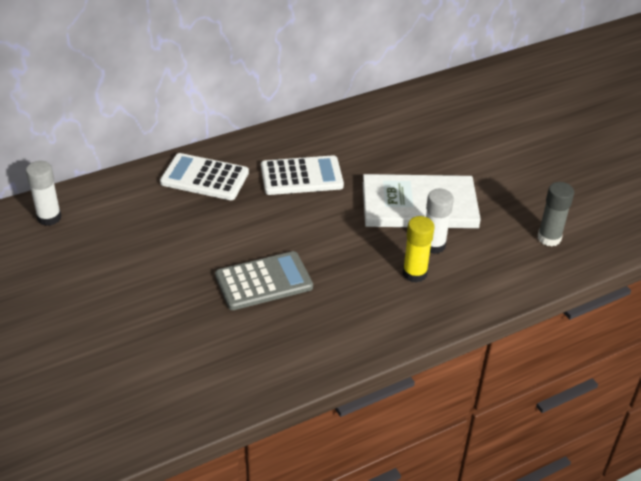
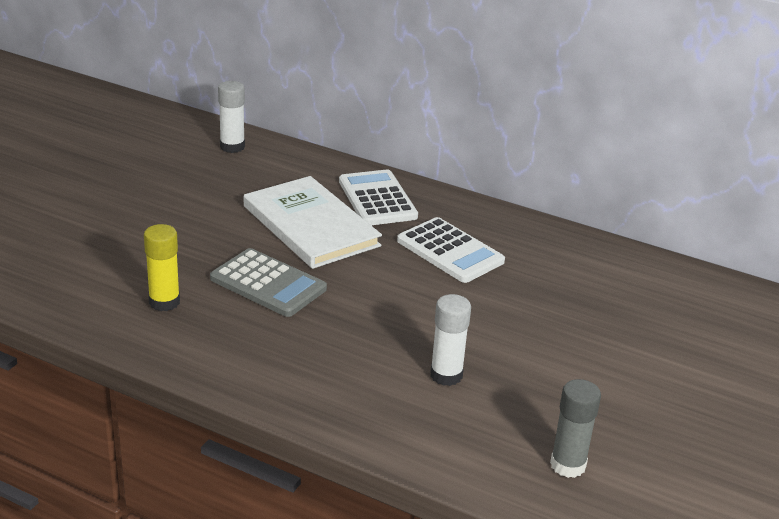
camera: 55 degrees right, 10 degrees down
(414, 273) = (384, 377): yellow glue stick -> yellow glue stick (164, 302)
(419, 205) = (501, 343): white book -> white book (310, 226)

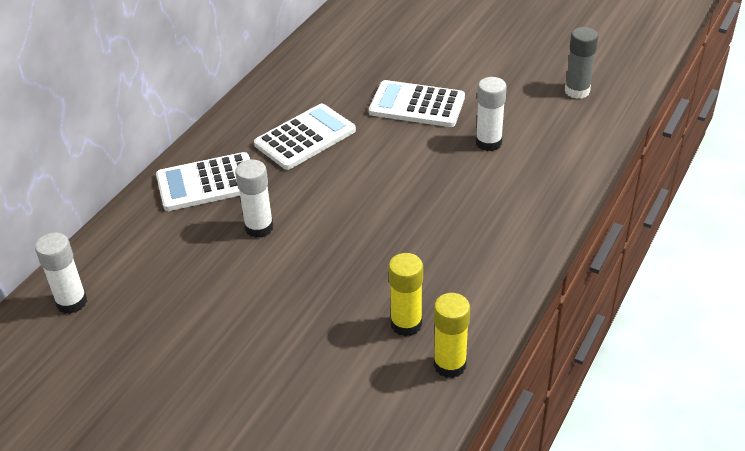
camera: 85 degrees left, 10 degrees up
(105, 324) = (449, 365): none -> yellow glue stick
(268, 284) = (367, 251): grey calculator -> none
(310, 226) = (259, 228): white book -> white glue stick
(517, 326) = (417, 105): none -> white calculator

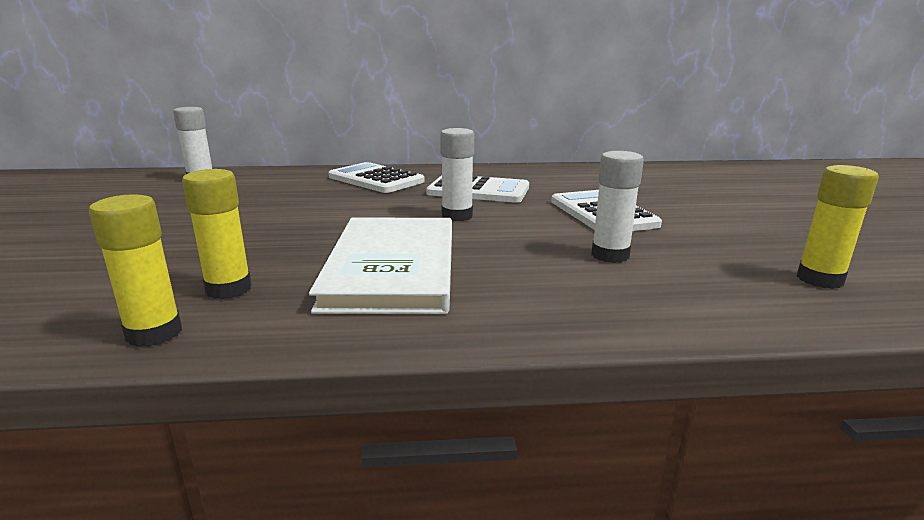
camera: 55 degrees right, 20 degrees down
(259, 228) = (336, 202): white glue stick -> white glue stick (457, 216)
(431, 240) = (393, 268): none -> white book
(577, 91) = (819, 279): grey glue stick -> yellow glue stick

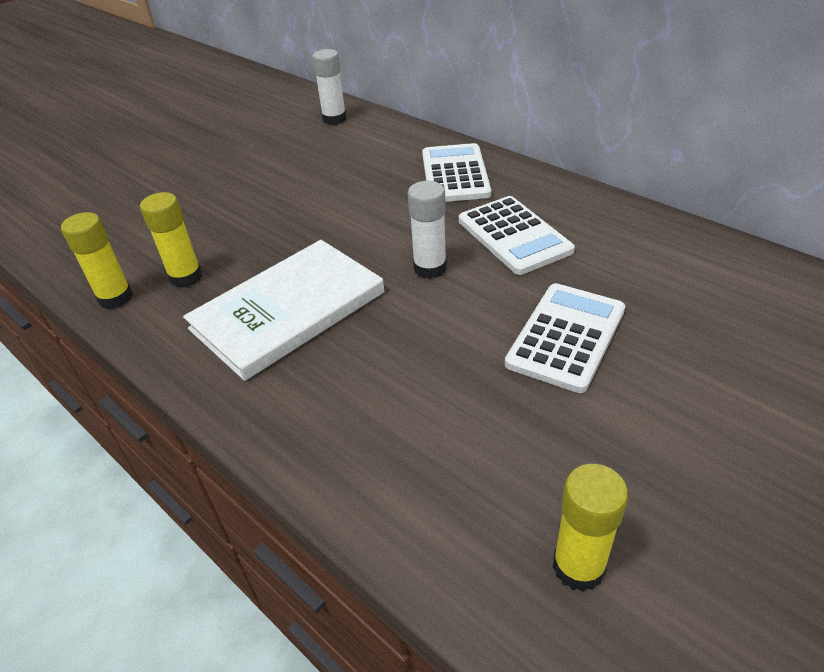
camera: 50 degrees right, 20 degrees up
(610, 255) = (454, 398): white glue stick -> none

